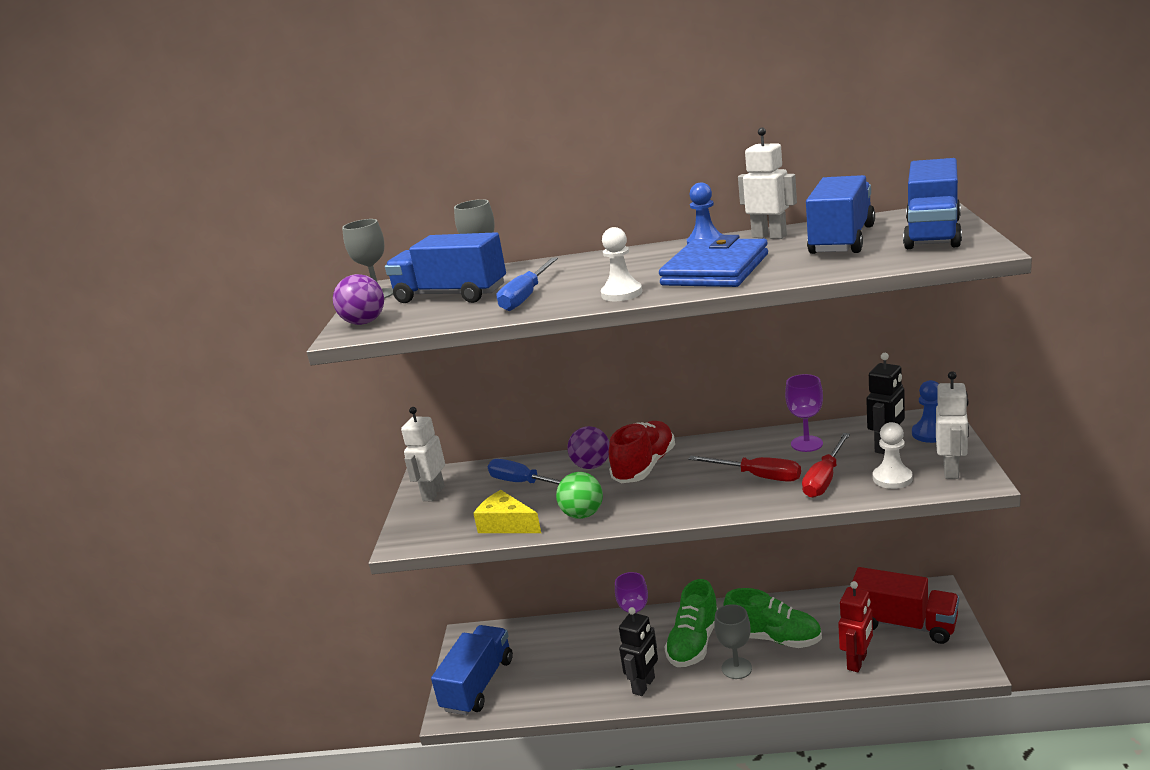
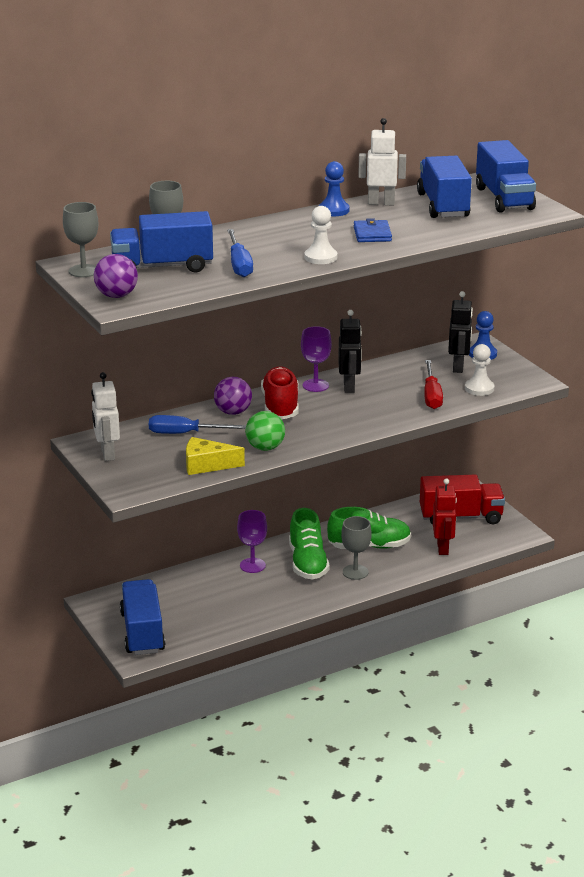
camera: 35 degrees left, 5 degrees up
(644, 685) = (290, 600): black robot -> black robot (349, 387)
(715, 270) = (372, 234): blue wallet -> blue wallet, size x0.53
(758, 476) = (380, 401): red screwdriver -> none
(806, 444) = (397, 372): purple goblet -> purple goblet (315, 385)
(951, 470) = (515, 378): white robot -> none

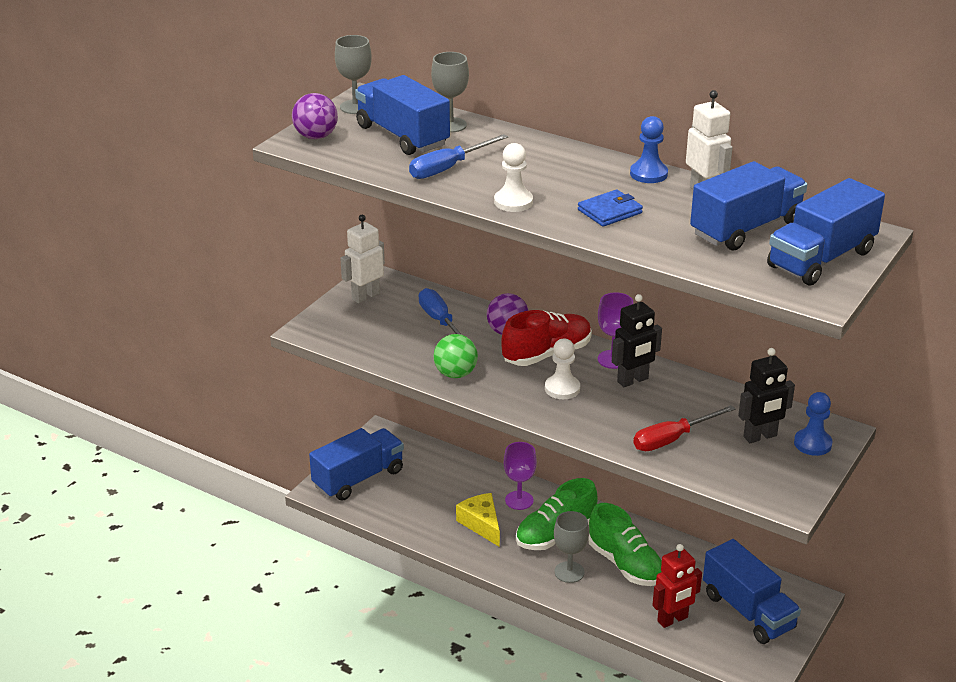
camera: 60 degrees right, 5 degrees up
(207, 465) = (392, 353): yellow cheese -> yellow cheese (481, 524)
(460, 517) = (748, 611): red truck -> blue truck
(479, 388) = (725, 467): white pawn -> white pawn (562, 388)

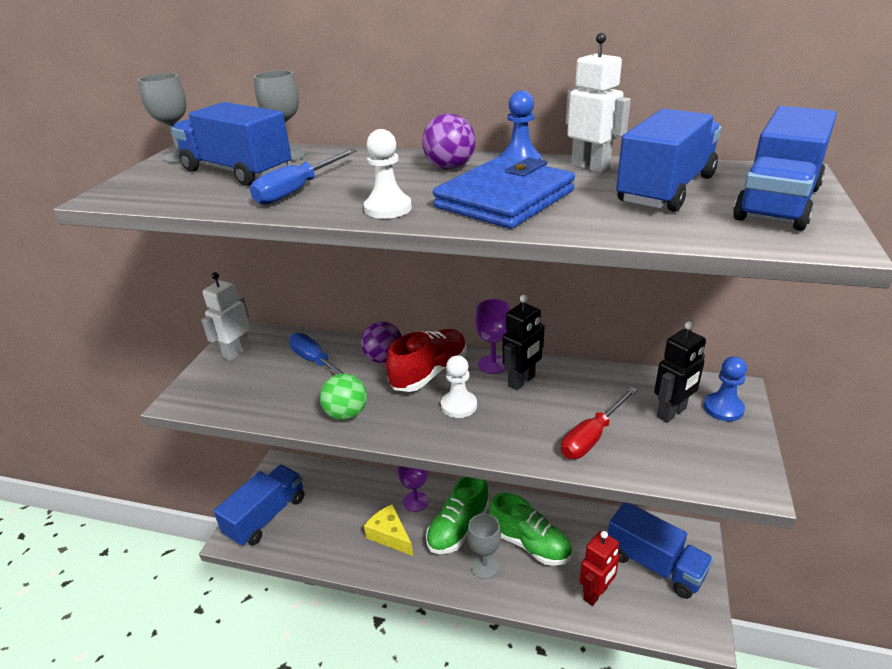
camera: 15 degrees left, 0 degrees up
(316, 136) = (134, 186): purple ball -> purple ball (449, 167)
(609, 211) = (504, 199): blue wallet -> blue wallet, size x1.87

